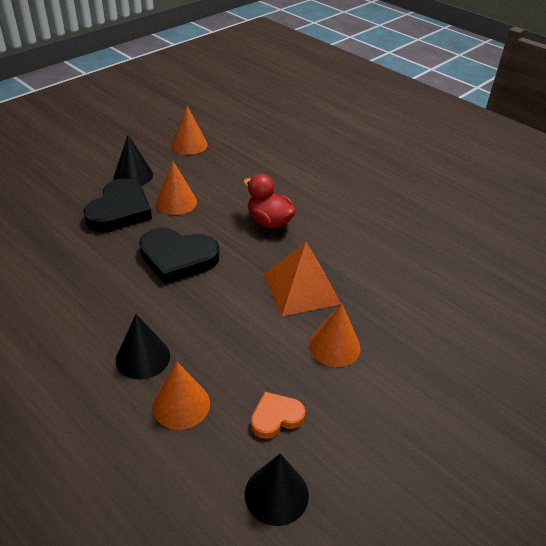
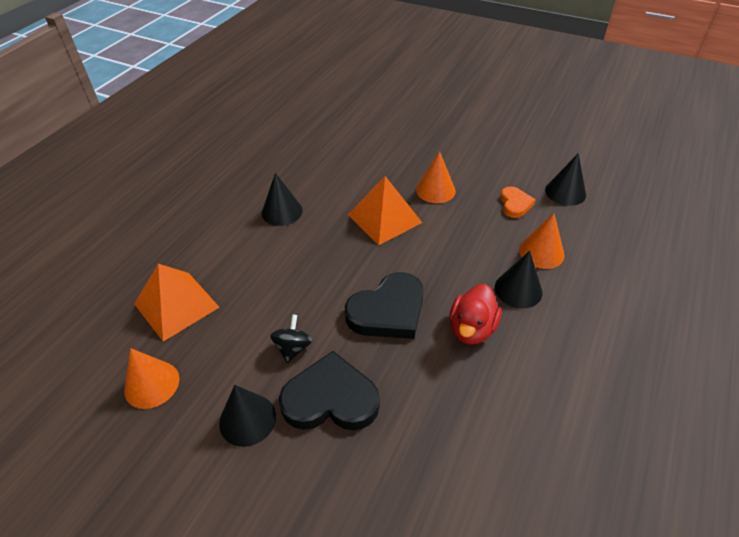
camera: 105 degrees left, 5 degrees up
(176, 202) = (293, 348): orange cone -> black spinning top
(178, 258) = (388, 311): black heart -> black heart turned 60 degrees clockwise
(253, 158) = (176, 305): none -> orange pyramid
(269, 222) = (300, 260): red duck -> red duck (471, 329)
(276, 417) = (515, 204): orange heart -> orange heart turned 135 degrees counterclockwise
(341, 223) = (282, 211): none -> black cone

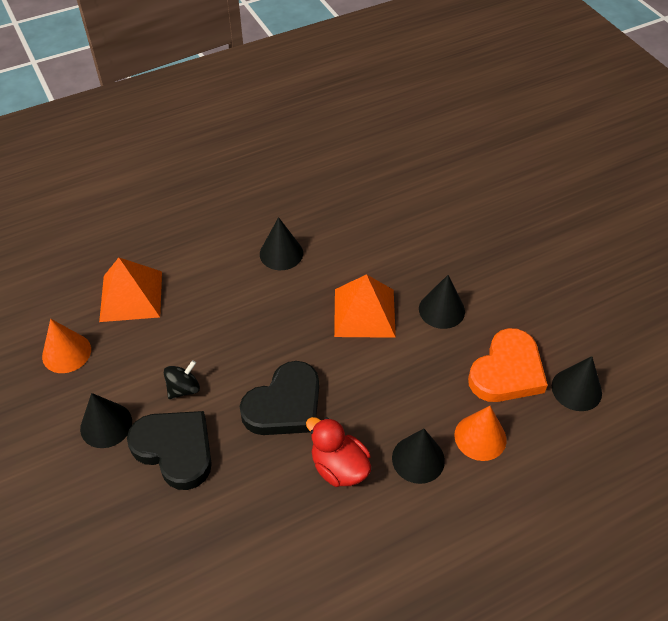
camera: 35 degrees right, 5 degrees up
(388, 311) = (285, 405): black heart -> black heart turned 45 degrees counterclockwise
(435, 190) = (441, 310): orange cone -> black cone
(471, 329) = (339, 467): red duck -> red duck turned 75 degrees clockwise
(515, 204) = (507, 371): orange heart -> orange heart, size x1.82

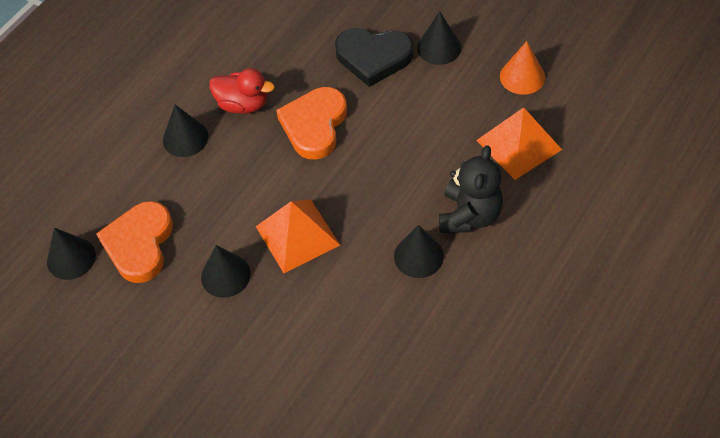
camera: 155 degrees right, 5 degrees up
(183, 389) = (404, 98): black spinning top -> none
(219, 263) = (469, 215): none -> black teddy bear
(285, 405) = (314, 125): black heart -> orange heart
(480, 437) = (142, 177): orange cone -> none

